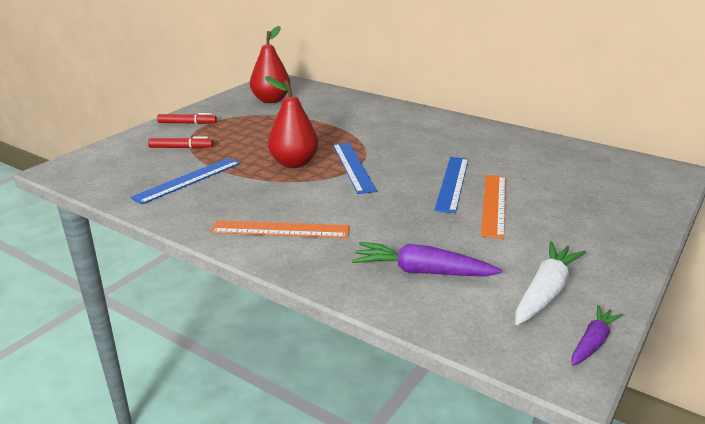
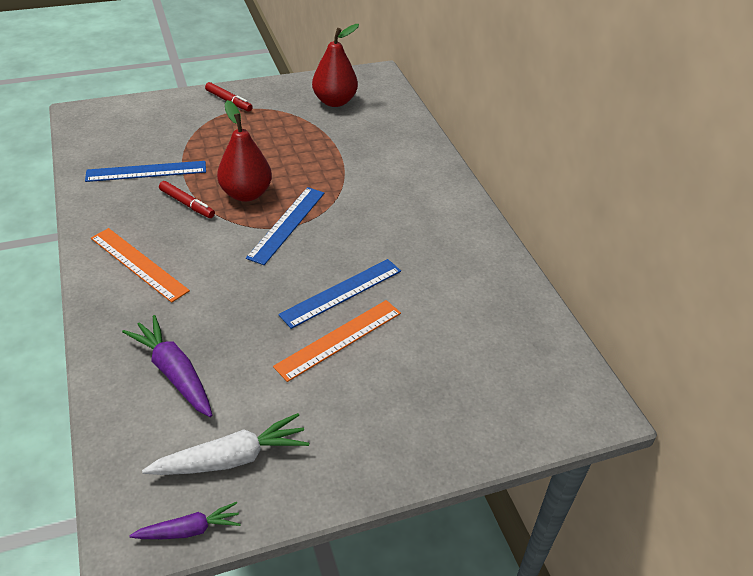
camera: 35 degrees right, 15 degrees up
(181, 148) = (187, 130): red marker -> red marker (187, 204)

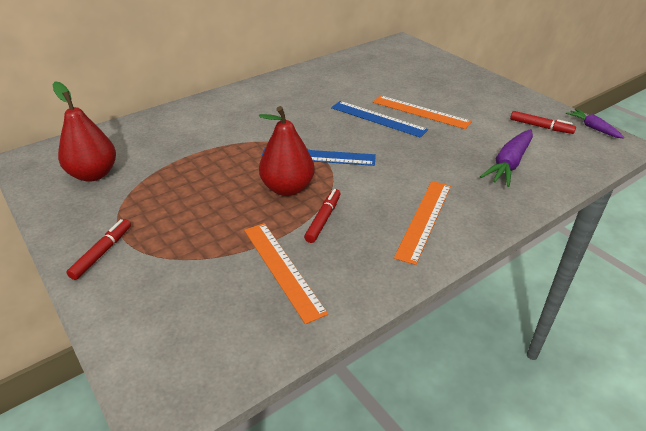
camera: 105 degrees left, 5 degrees down
(146, 171) = (283, 269): blue ruler -> orange ruler
(231, 458) = (541, 127): white carrot -> red marker

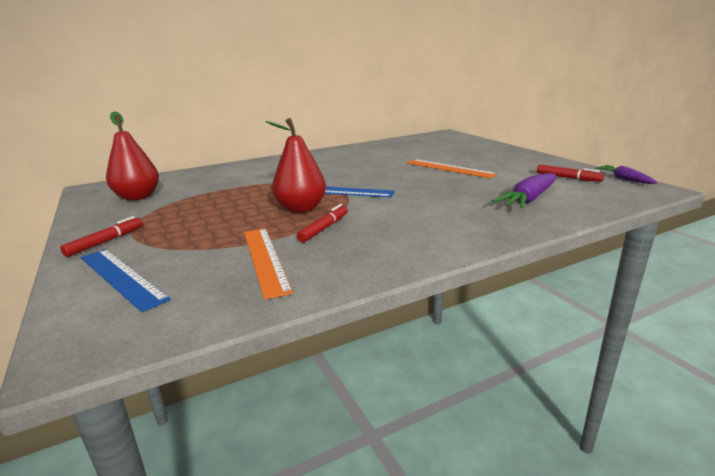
camera: 10 degrees right, 15 degrees down
(378, 118) = (407, 171): blue ruler -> blue ruler (121, 277)
(424, 219) = (427, 232): orange ruler -> none

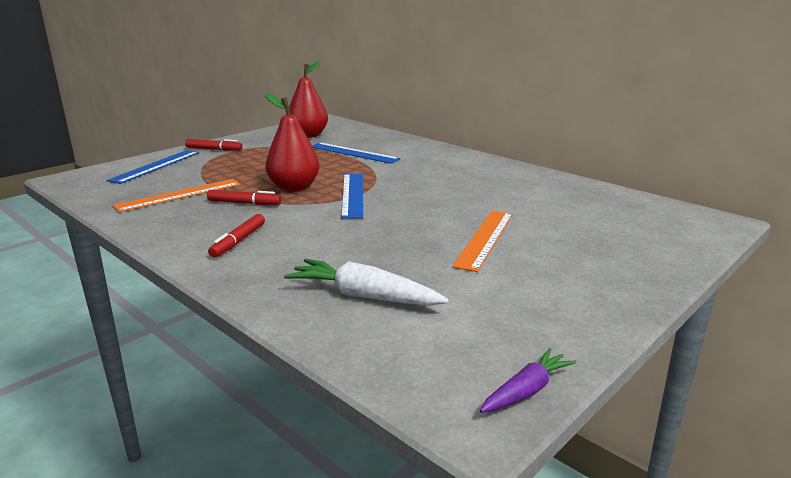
camera: 70 degrees right, 0 degrees up
(228, 185) = (353, 153): none -> blue ruler
(529, 199) = (364, 296): purple carrot -> white carrot
(568, 178) = (496, 330): red marker -> red marker (238, 241)

